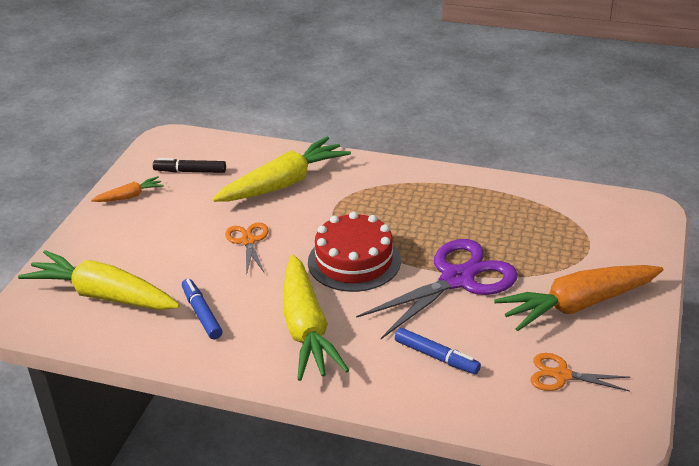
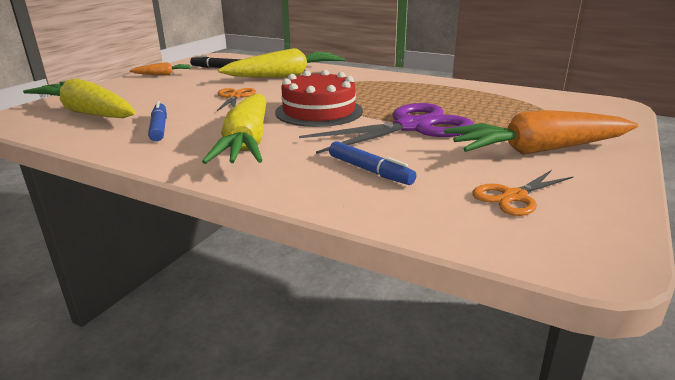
camera: 10 degrees right, 10 degrees down
(561, 375) = (514, 197): orange scissors -> orange scissors turned 60 degrees counterclockwise

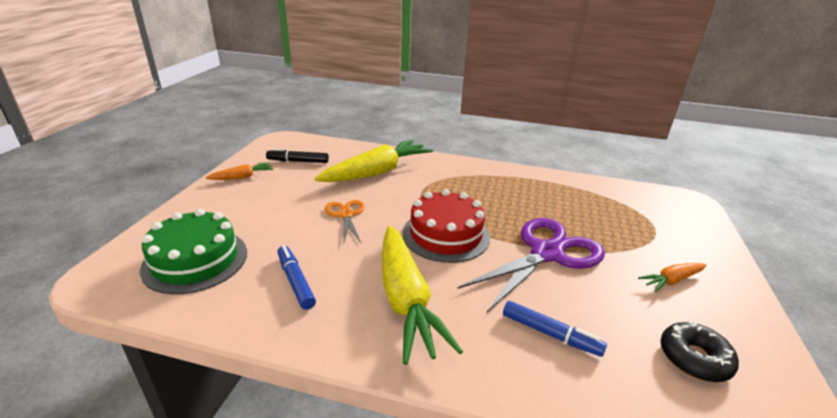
camera: 15 degrees left, 5 degrees up
(88, 113) = (195, 260): yellow carrot -> green cake
(514, 197) = (694, 358): orange scissors -> black donut
(537, 150) = (671, 280): orange carrot -> orange carrot, size x0.47

